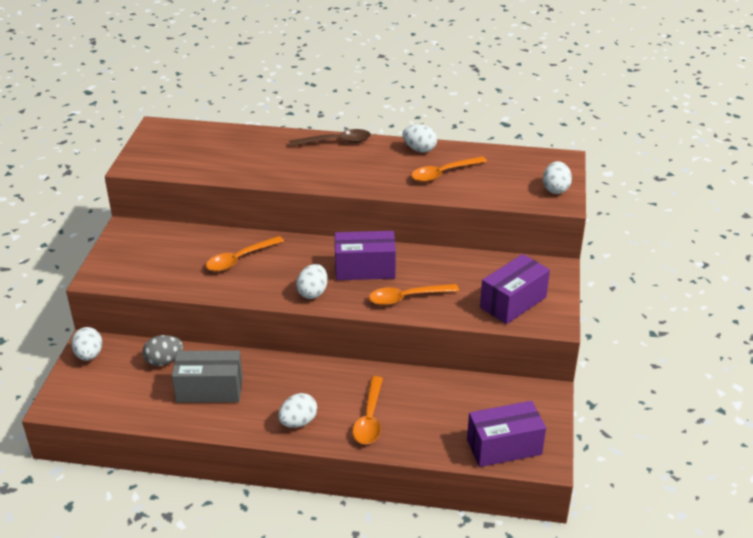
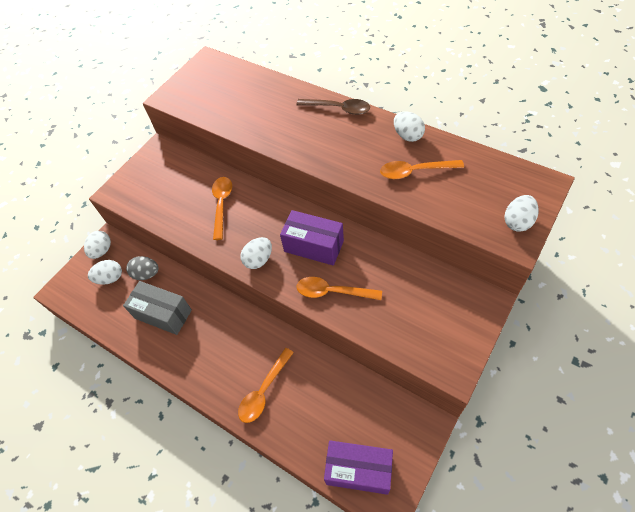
camera: 30 degrees right, 20 degrees up
(240, 259) = (222, 205): orange spoon -> orange spoon turned 105 degrees clockwise
(298, 422) = (209, 373): white egg -> white egg (110, 278)
(513, 302) = (425, 330): purple box -> none

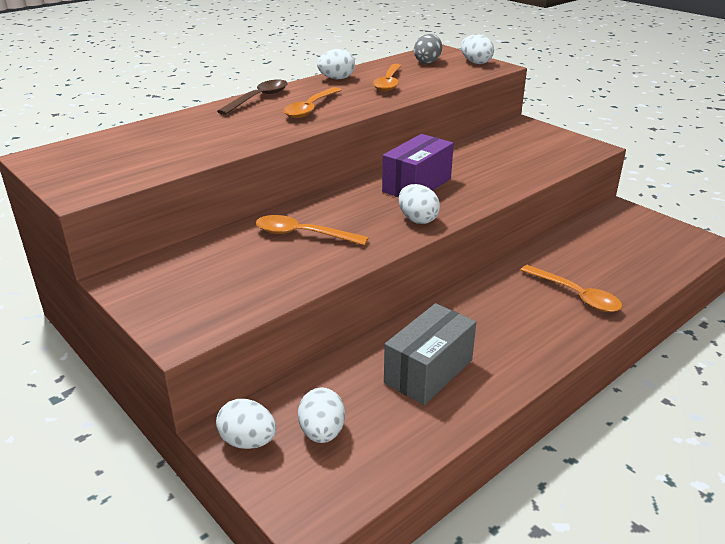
camera: 80 degrees left, 25 degrees down
(146, 274) = (339, 384): grey egg -> grey egg (427, 62)
(332, 292) = (486, 184): orange spoon -> orange spoon (310, 108)
(358, 470) = (672, 251): purple box -> none

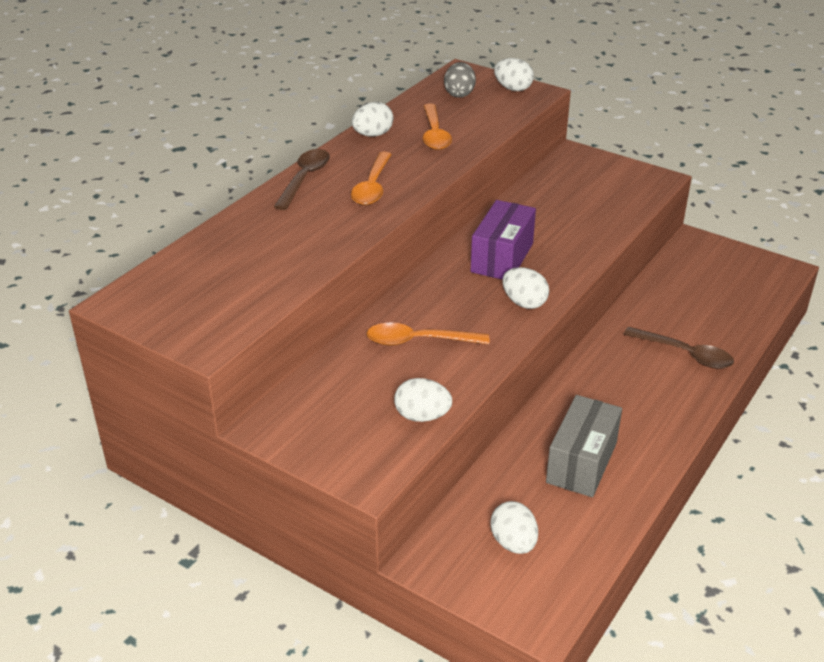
camera: 15 degrees left, 5 degrees up
(248, 441) = (450, 565): white egg -> white egg (422, 416)
(576, 295) = (685, 354): orange spoon -> brown spoon

